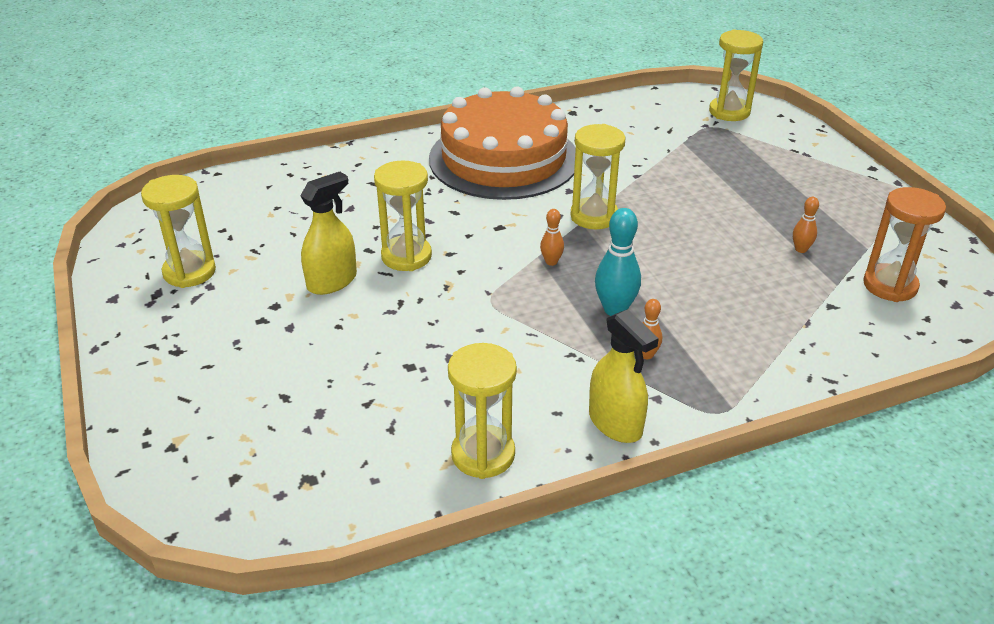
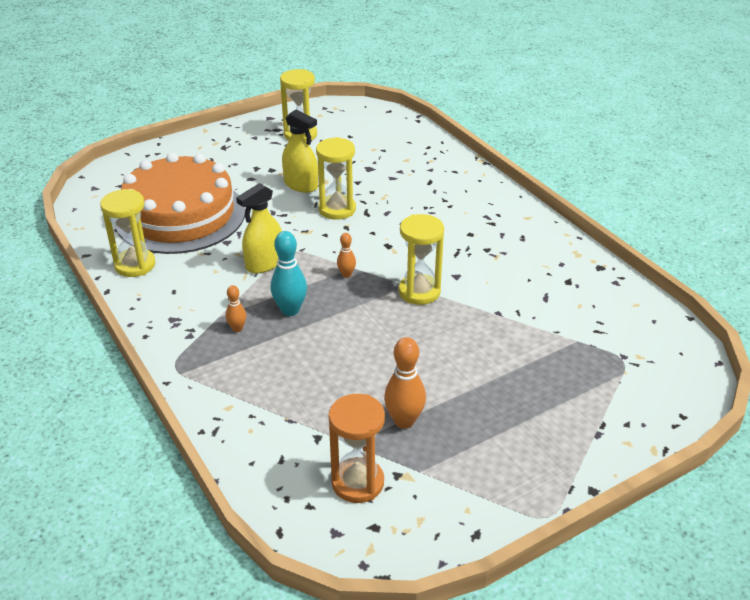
camera: 80 degrees right, 0 degrees up
(504, 158) = (494, 237): orange cake -> orange cake (180, 215)
(615, 423) = (163, 317): yellow spray bottle -> yellow spray bottle (264, 263)
(729, 112) = (665, 374): yellow hourglass -> none
(801, 249) = (404, 421): orange bowling pin -> orange bowling pin, size x1.79

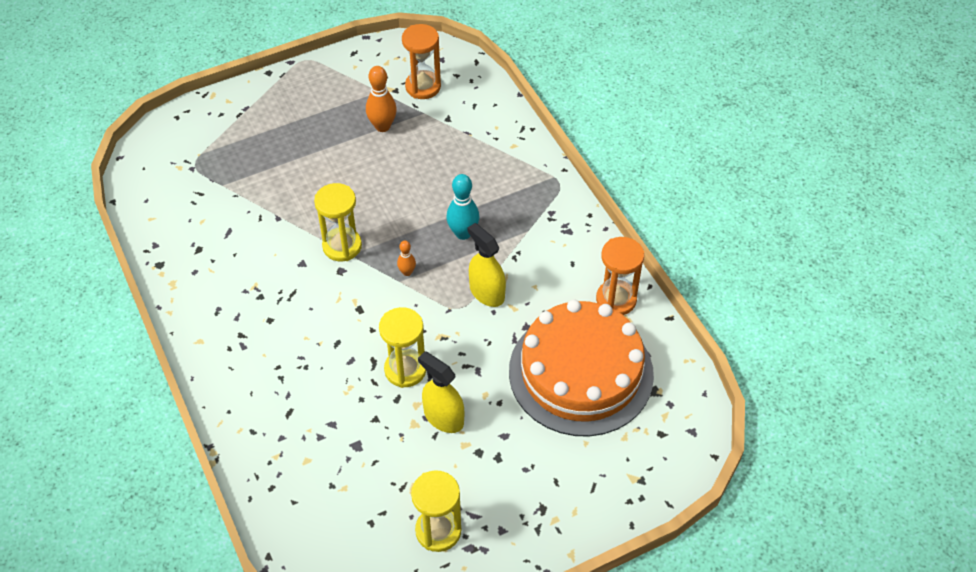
camera: 175 degrees left, 15 degrees up
(135, 265) = (616, 299): yellow hourglass -> orange hourglass
(237, 328) = (510, 216): orange bowling pin -> none
(264, 263) = (487, 292): yellow spray bottle -> yellow spray bottle turned 90 degrees counterclockwise

